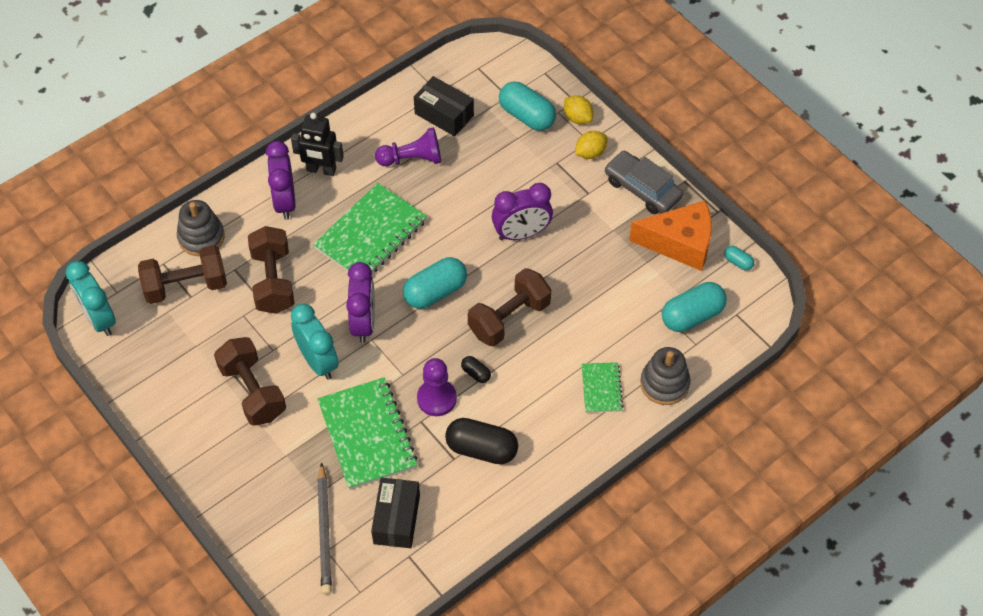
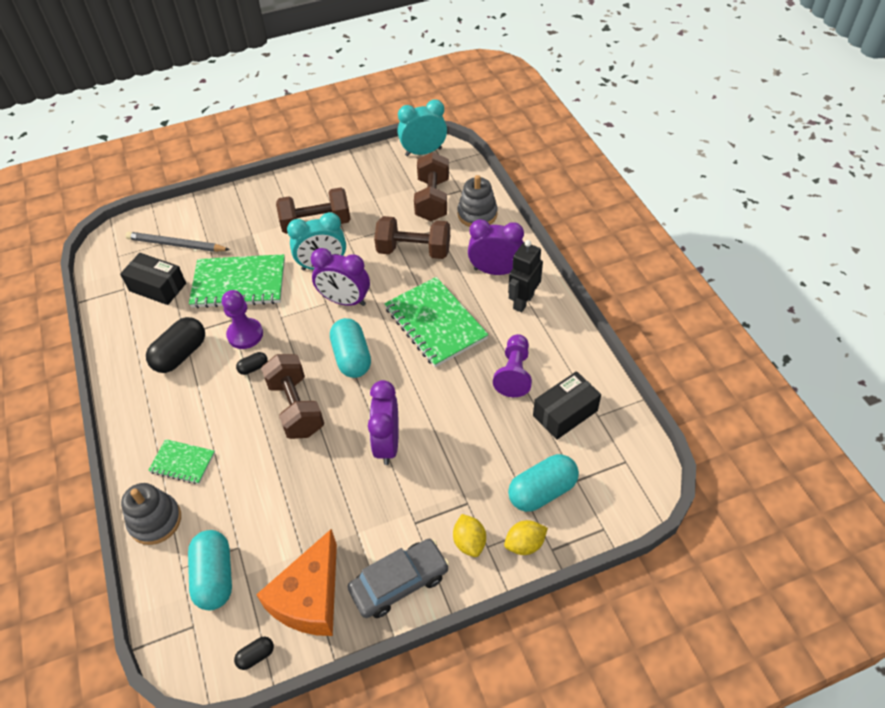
camera: 110 degrees right, 5 degrees down
(738, 262) = (256, 656): turquoise capsule -> black capsule

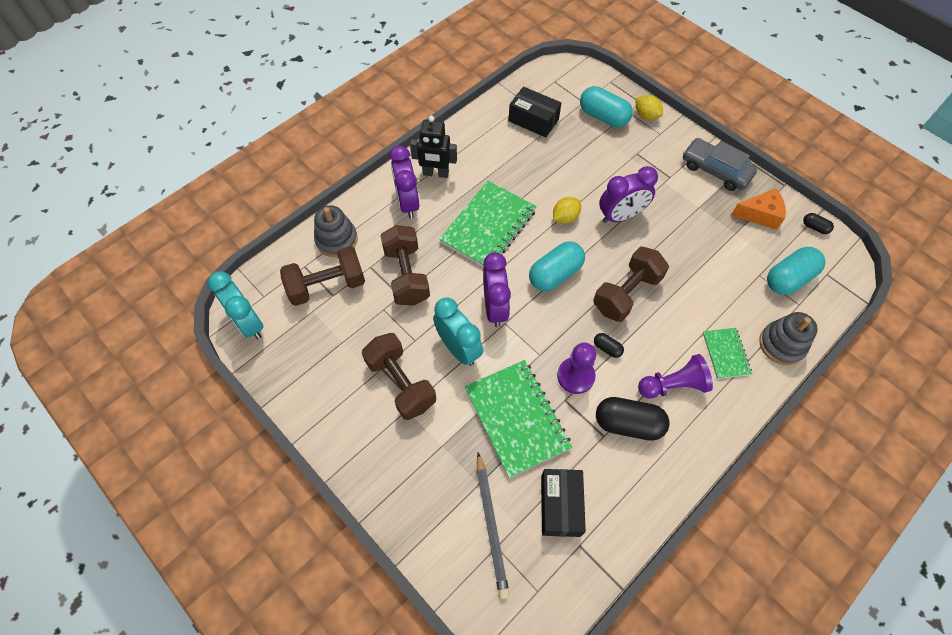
camera: 115 degrees left, 10 degrees up
(310, 598) = (760, 214): orange cheese -> orange cheese, size x0.66
(469, 542) = (663, 143): yellow lemon -> yellow lemon (565, 217)
(514, 373) = (513, 159): purple pawn -> purple pawn (673, 385)

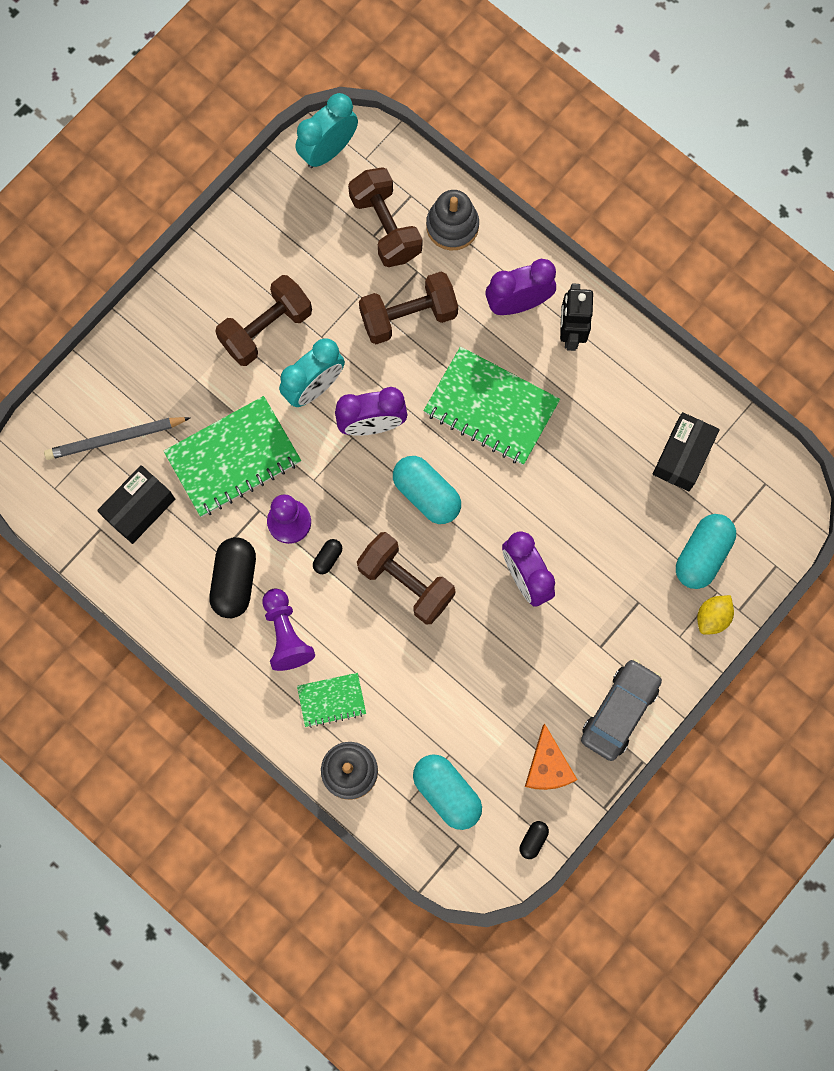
camera: 85 degrees right, 15 degrees up
(560, 505) = (139, 508): black box -> black box turned 45 degrees counterclockwise
(565, 217) = (515, 504): yellow lemon -> none

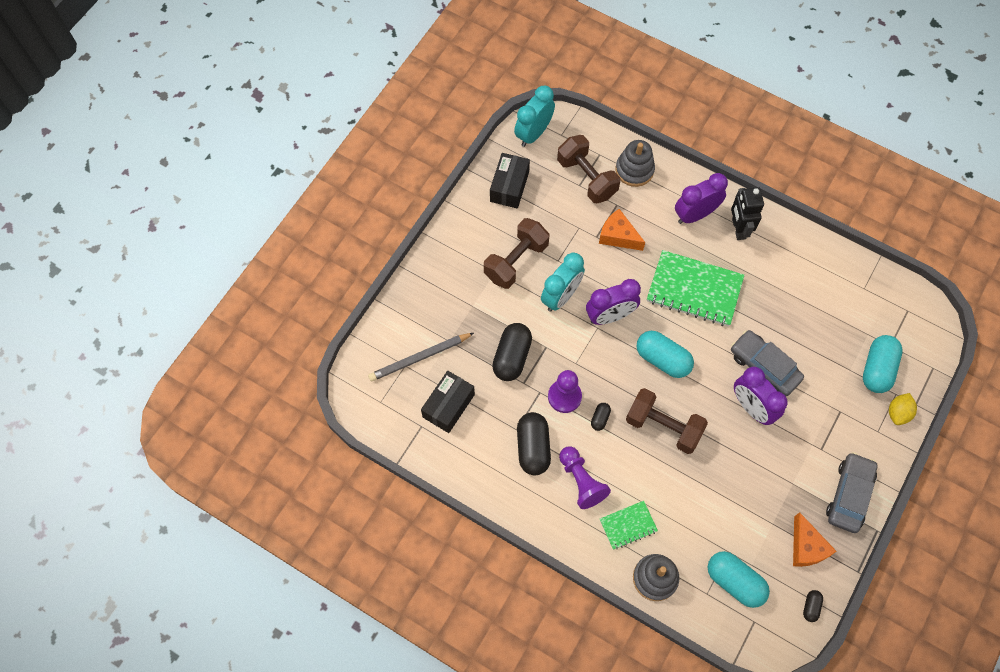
camera: 10 degrees left, 10 degrees down
(233, 458) = (512, 357): green notebook -> black capsule
(408, 316) = (618, 236): brown dumbbell -> orange cheese
(556, 526) = (764, 366): none -> grey car
(682, 456) = (842, 301): black box -> black box (509, 186)

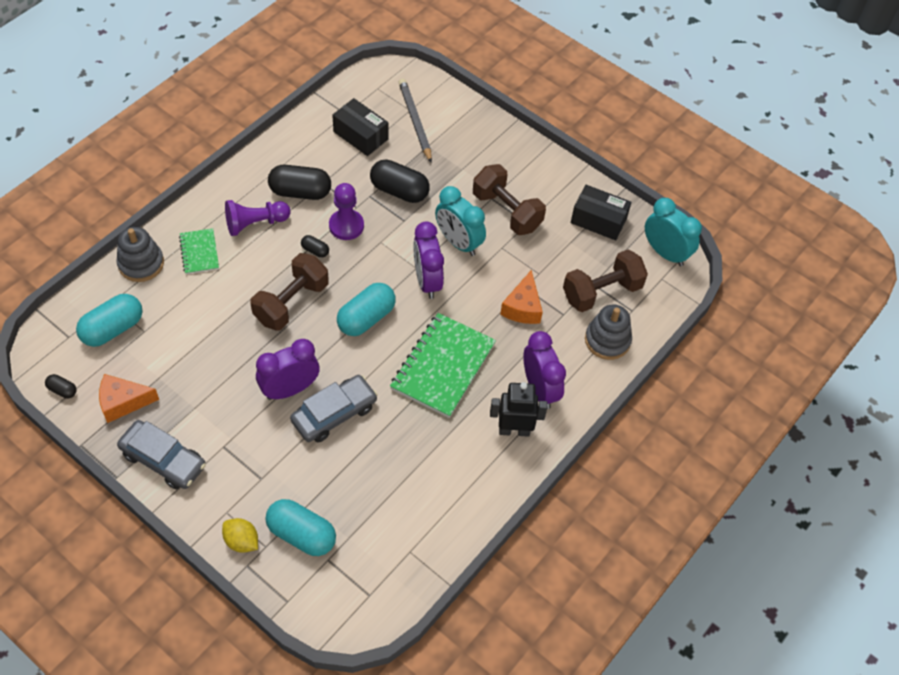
camera: 95 degrees right, 10 degrees down
(618, 236) = (522, 307): orange cheese -> orange cheese turned 150 degrees clockwise

